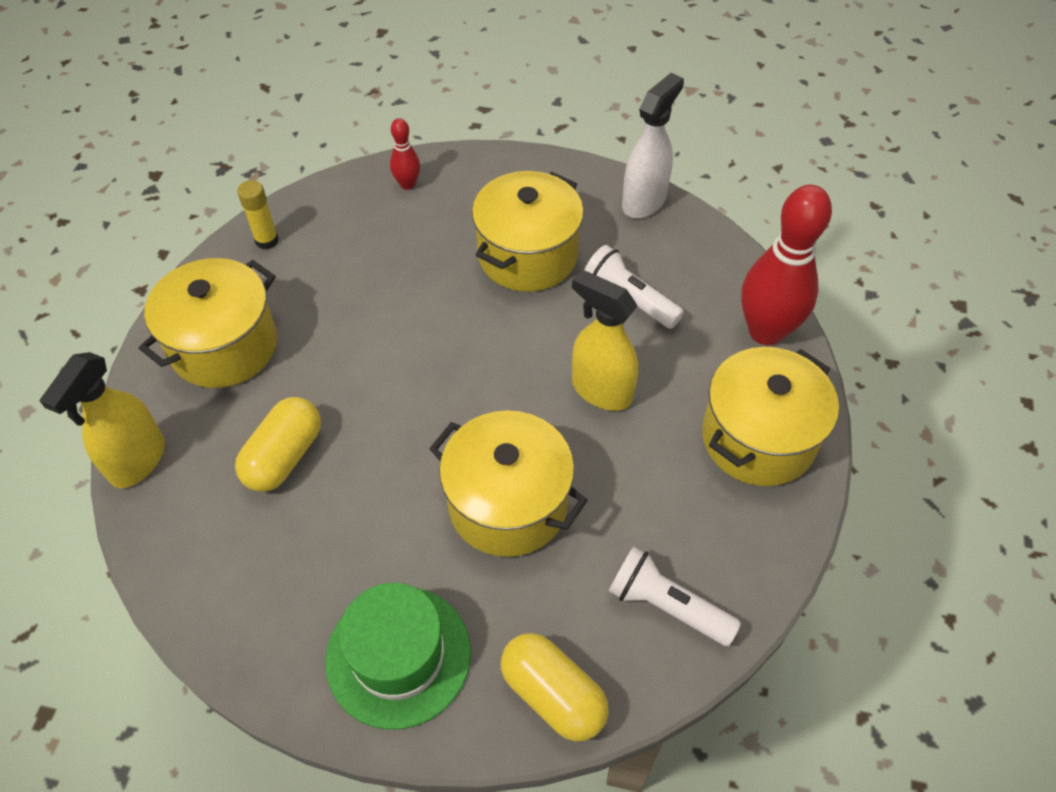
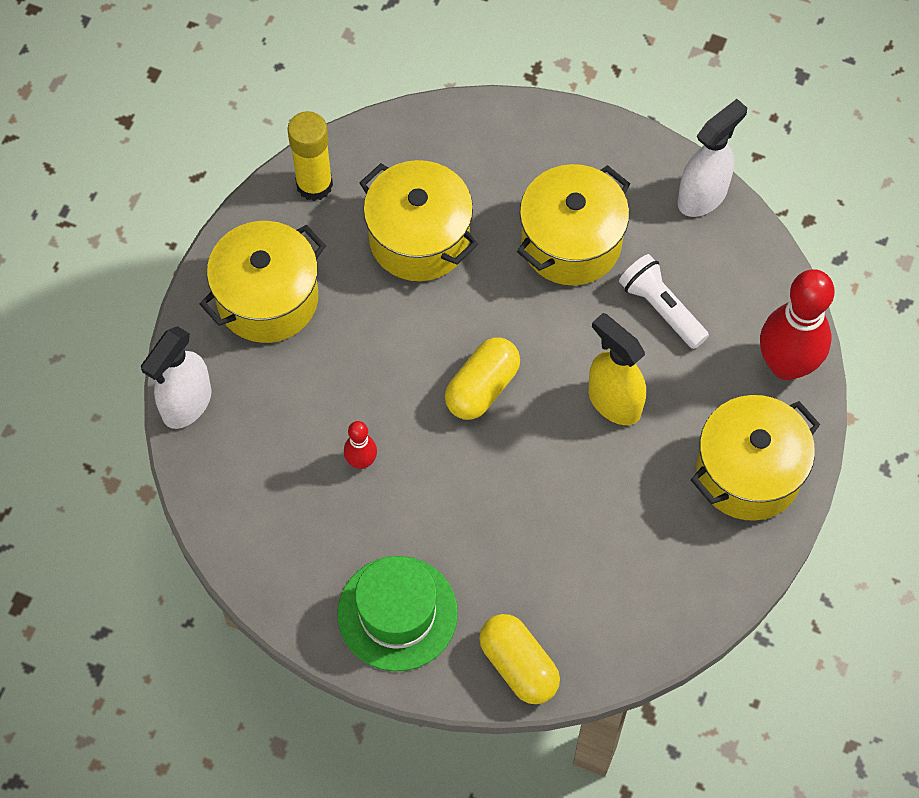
camera: 10 degrees right, 10 degrees up
(137, 461) = (186, 404): yellow spray bottle -> white spray bottle
(267, 240) = (314, 185): yellow glue stick -> yellow glue stick, size x1.55
(284, 456) = (316, 420): yellow capsule -> yellow capsule (482, 387)
(407, 184) = (462, 137): red bowling pin -> red bowling pin (361, 461)
(508, 504) = (509, 498): yellow pot -> yellow pot (419, 238)
(666, 605) = (628, 610): white flashlight -> none

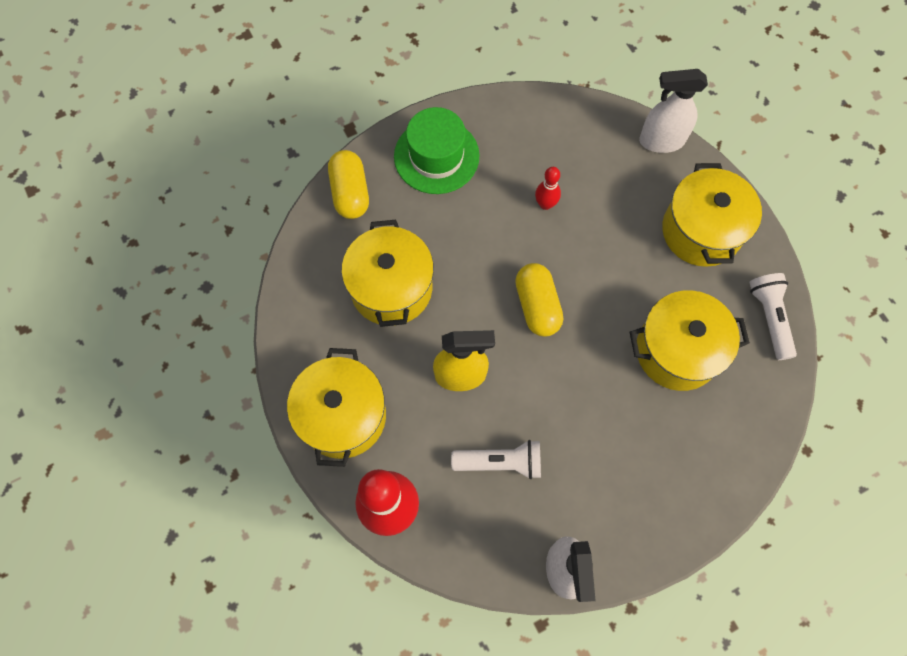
camera: 130 degrees right, 5 degrees up
(186, 404) = (661, 141): white spray bottle -> white spray bottle turned 75 degrees counterclockwise
(314, 185) = (769, 317): yellow glue stick -> white flashlight
(518, 666) = (350, 192): yellow capsule -> yellow capsule turned 75 degrees clockwise
(571, 242) = (598, 445): yellow pot -> yellow pot (391, 288)

